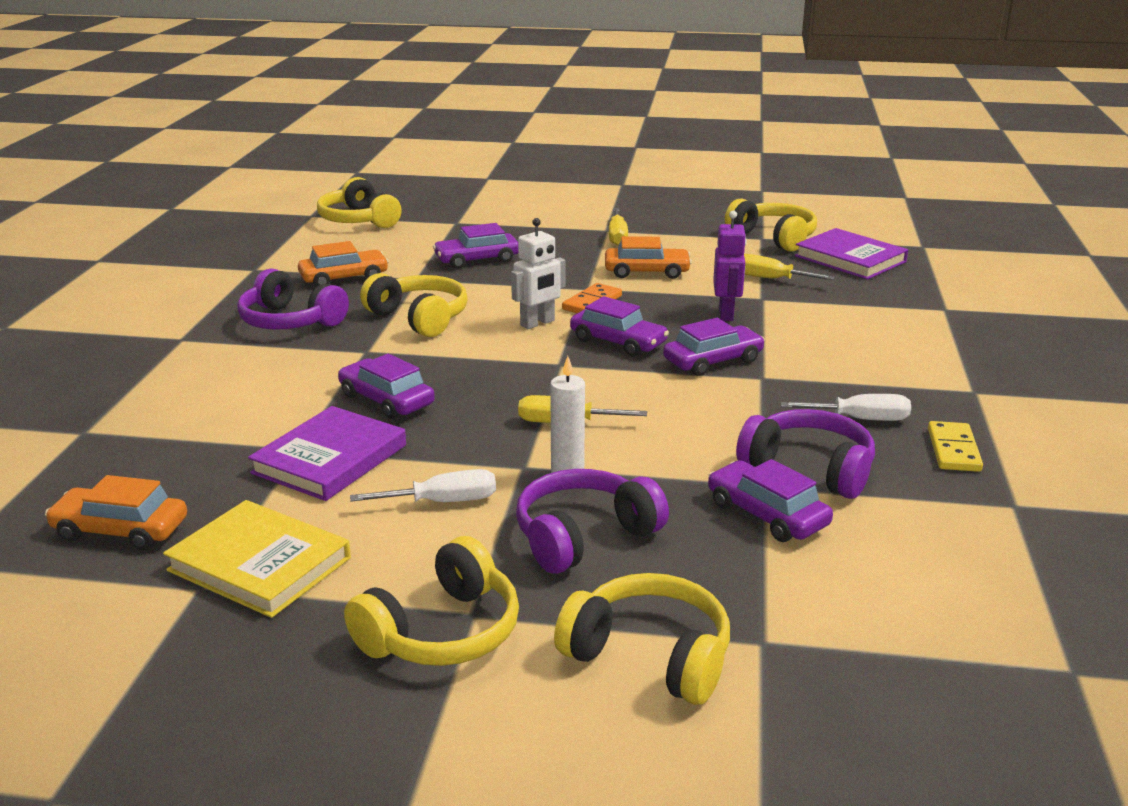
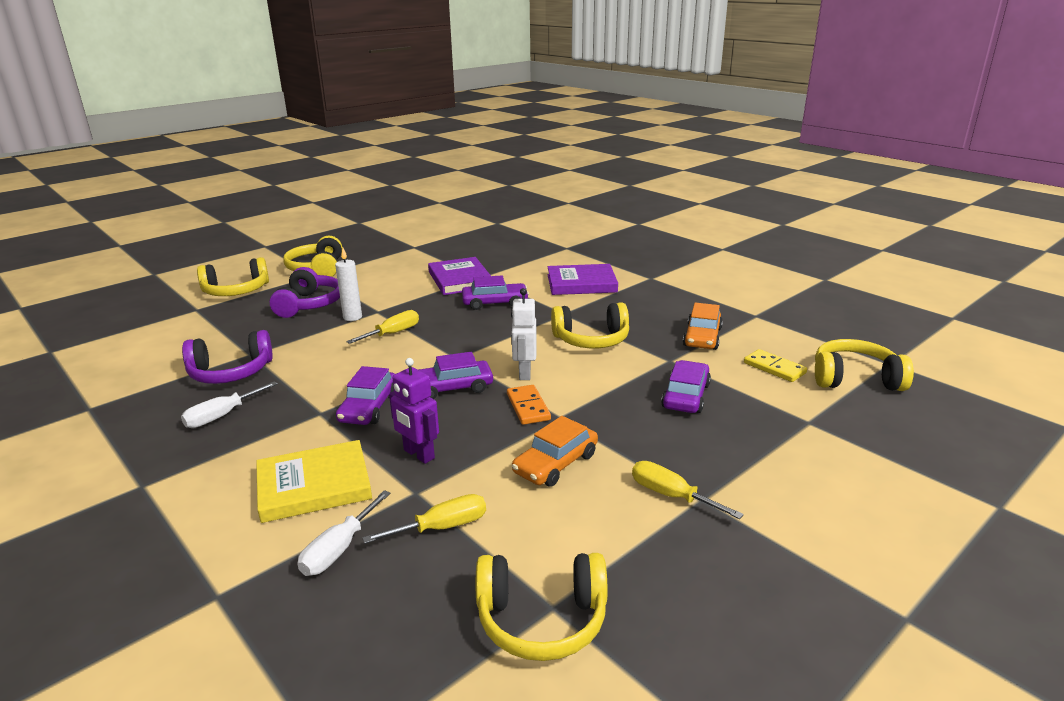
camera: 130 degrees right, 0 degrees up
(120, 530) = (473, 243): orange car -> none
(259, 564) = (409, 255): yellow book -> yellow book (314, 485)
(290, 321) = (639, 305): purple headphones -> none
(443, 502) = (385, 289): white screwdriver -> white screwdriver (339, 549)
(767, 514) = (234, 344): purple car -> none
(850, 259) = (402, 634): purple book -> purple book (581, 283)
(953, 450) = (141, 425): yellow domino -> yellow domino (774, 368)

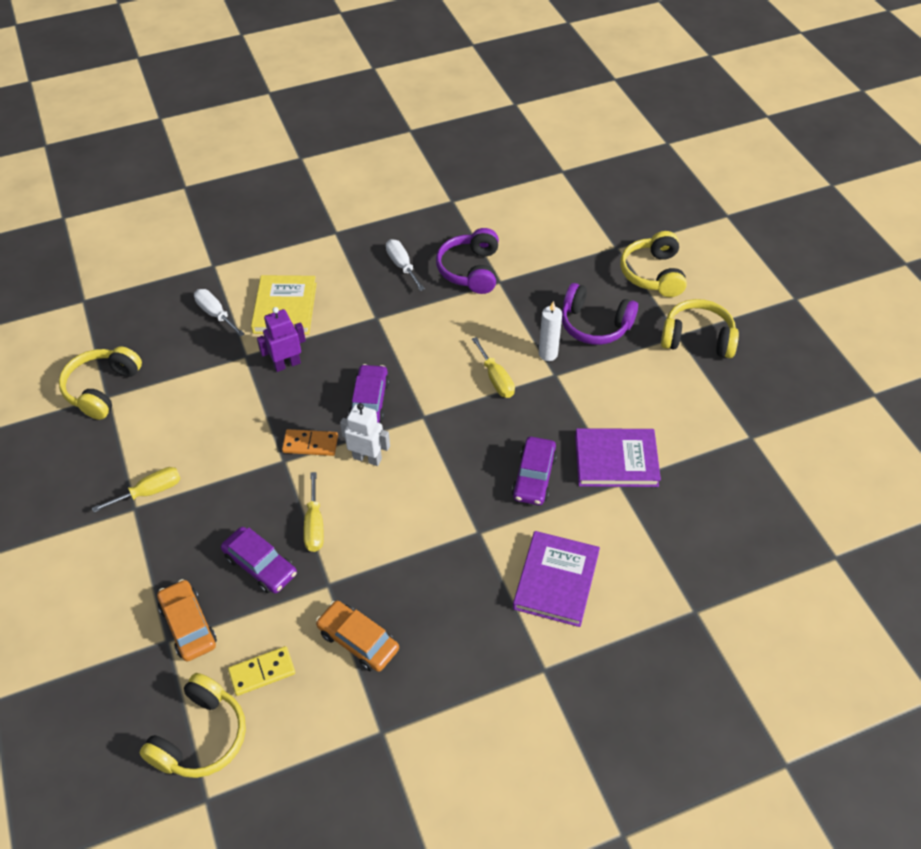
camera: 110 degrees right, 25 degrees up
(369, 407) = (368, 346): purple car -> none
(442, 527) = (203, 362): yellow screwdriver -> yellow screwdriver (314, 525)
(555, 463) = (227, 438): orange car -> orange car (188, 625)
(591, 340) = (404, 534): yellow headphones -> none

